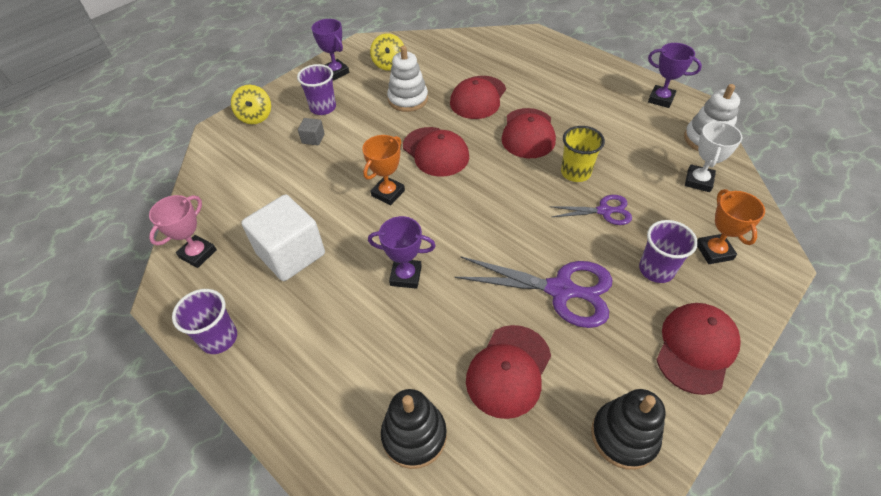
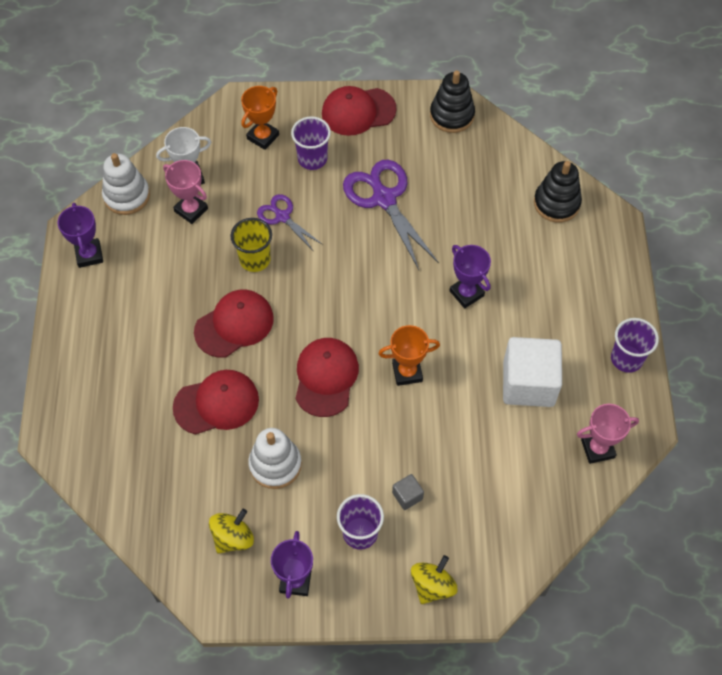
camera: 135 degrees left, 10 degrees up
(508, 370) = (471, 188): red cap -> none
(660, 164) = (191, 210): none -> pink trophy

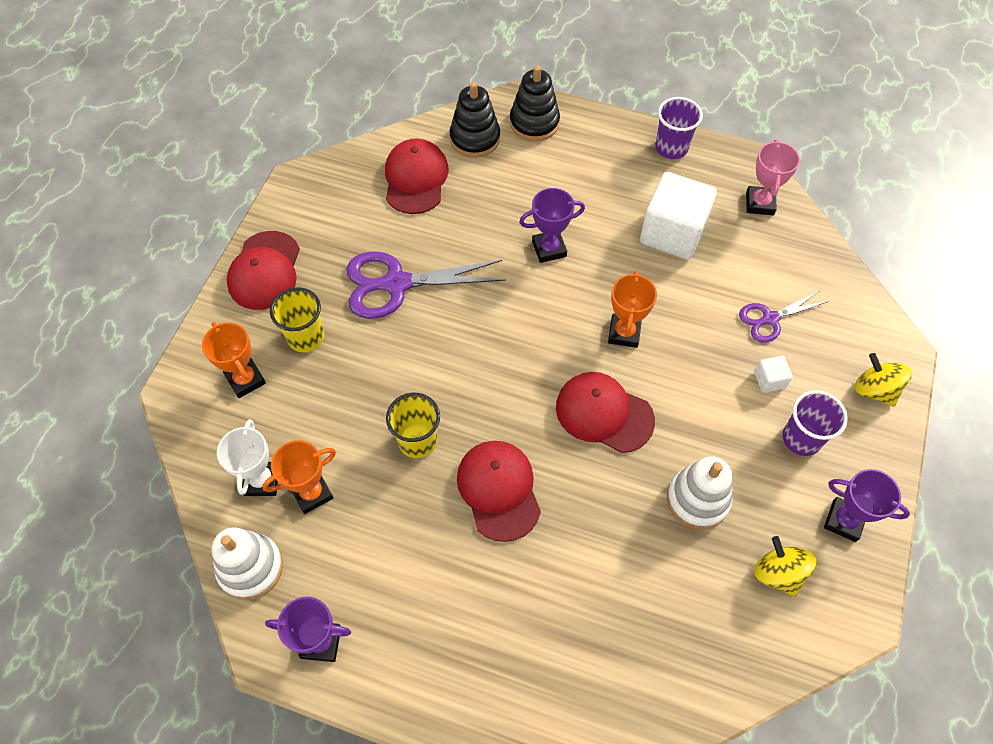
camera: 70 degrees left, 0 degrees up
(191, 210) = (312, 493): pink trophy -> orange trophy
(216, 403) = (599, 541): red cap -> red cap (415, 179)
(282, 216) = (371, 393): purple scissors -> purple scissors (769, 319)
(312, 159) = (306, 337): purple cup -> yellow cup
(407, 496) = (769, 380): grey cube -> white cube
(452, 115) = (319, 187): black stacking toy -> black stacking toy (534, 123)

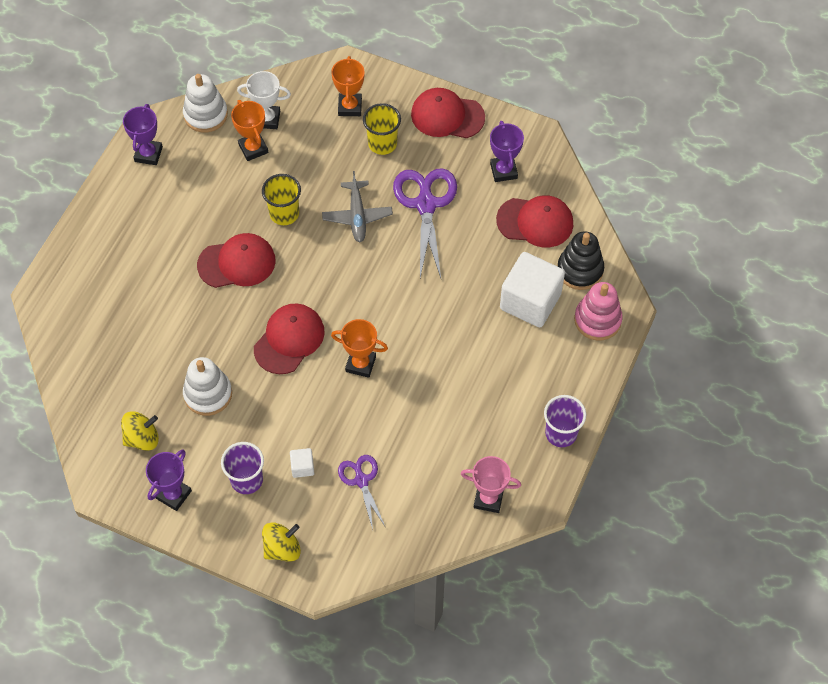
camera: 95 degrees right, 0 degrees up
(245, 380) = (350, 107): orange trophy -> orange trophy turned 60 degrees counterclockwise
(417, 355) = (357, 216): none -> grey plane
(534, 123) = (597, 320): black stacking toy -> pink stacking toy
(549, 249) = (451, 317): purple trophy -> purple trophy (503, 171)
(672, 233) = (460, 418): white cube -> white cube (530, 301)

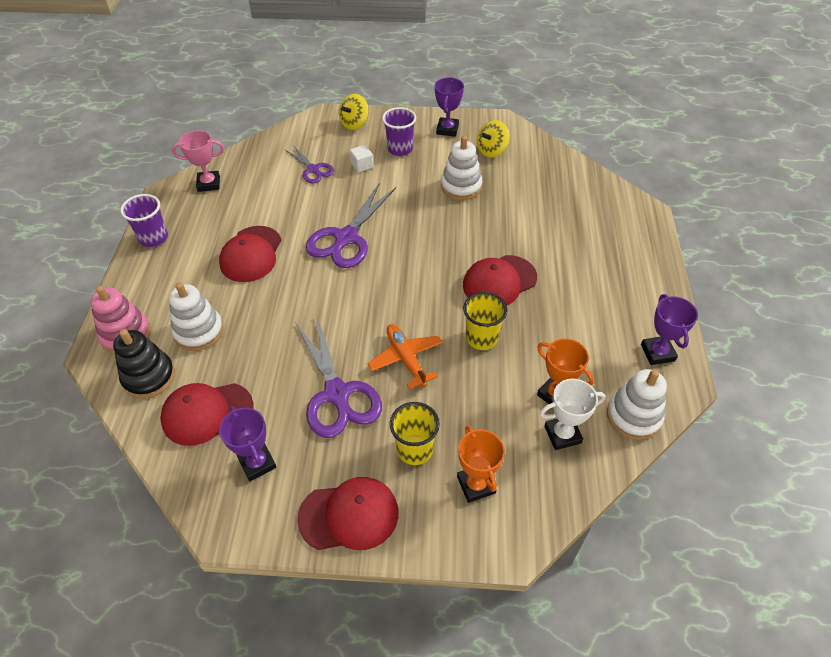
camera: 160 degrees right, 10 degrees down
(289, 340) = (417, 238): red cap -> red cap (251, 254)
(357, 216) = (406, 359): grey plane -> orange plane
(360, 364) = (346, 238): orange trophy -> purple scissors
(530, 301) = (199, 331): white cube -> white stacking toy

